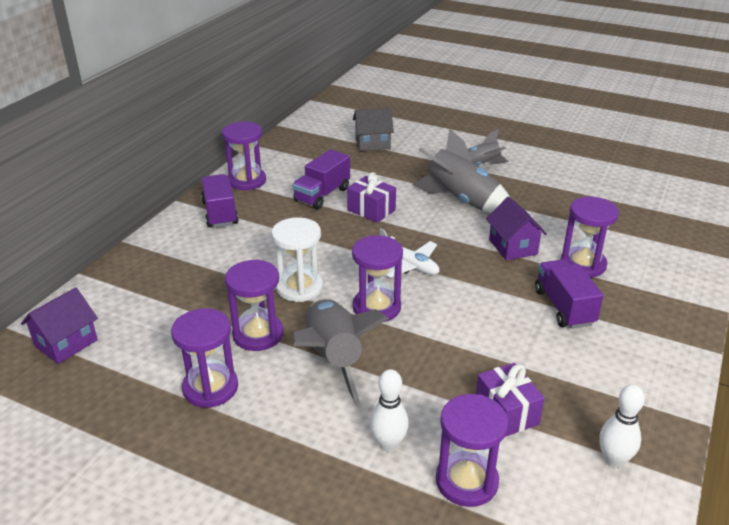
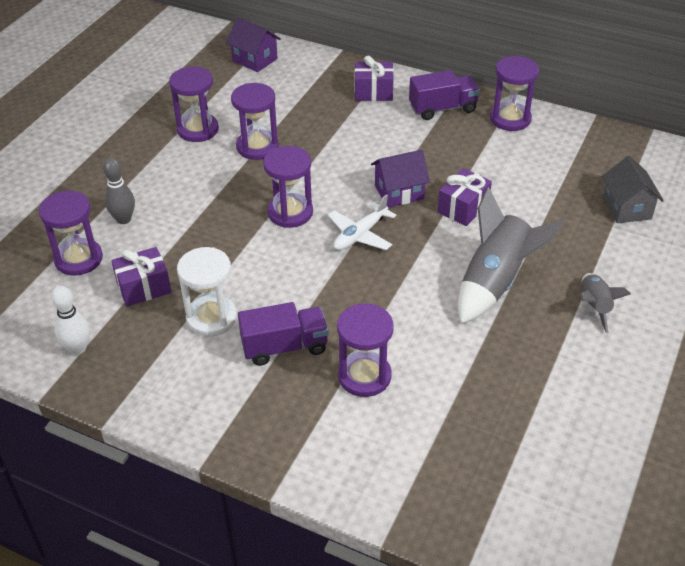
camera: 90 degrees right, 10 degrees up
(176, 253) = (373, 92): none -> purple gift
(299, 287) = (321, 165): white hourglass -> white hourglass (211, 318)
(322, 195) = (490, 172): purple truck -> none
(333, 359) = (222, 189): grey rocket -> none
(388, 444) = (123, 219): white bowling pin -> grey bowling pin
(513, 247) = (397, 318): purple house -> purple house (399, 192)

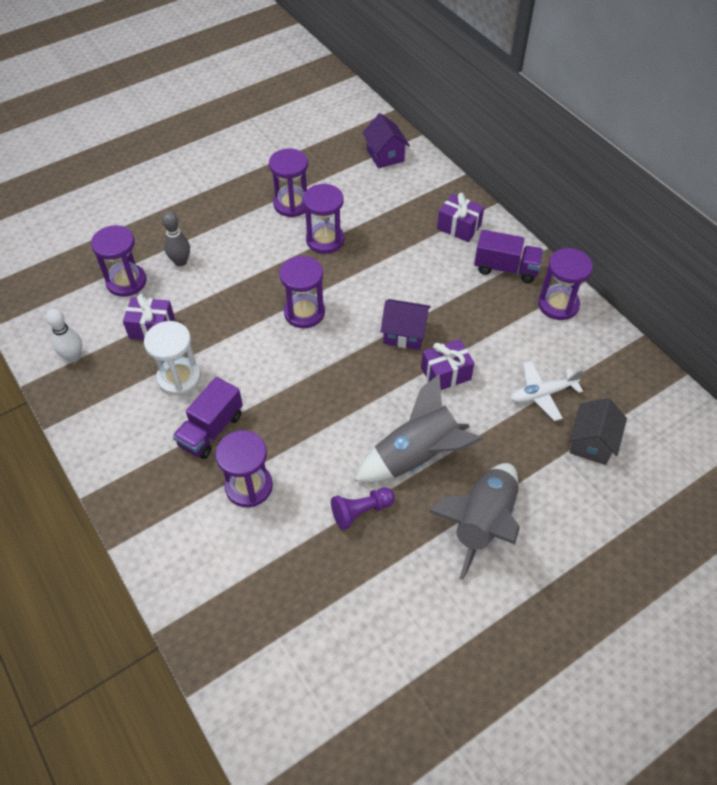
camera: 30 degrees right, 10 degrees up
(284, 347) = (211, 430): purple truck -> purple truck turned 105 degrees clockwise
(360, 235) = (342, 359): white plane -> white plane (542, 394)
(485, 347) = (361, 511): none -> purple pawn
(594, 306) = (481, 523): grey rocket -> grey rocket, size x1.82

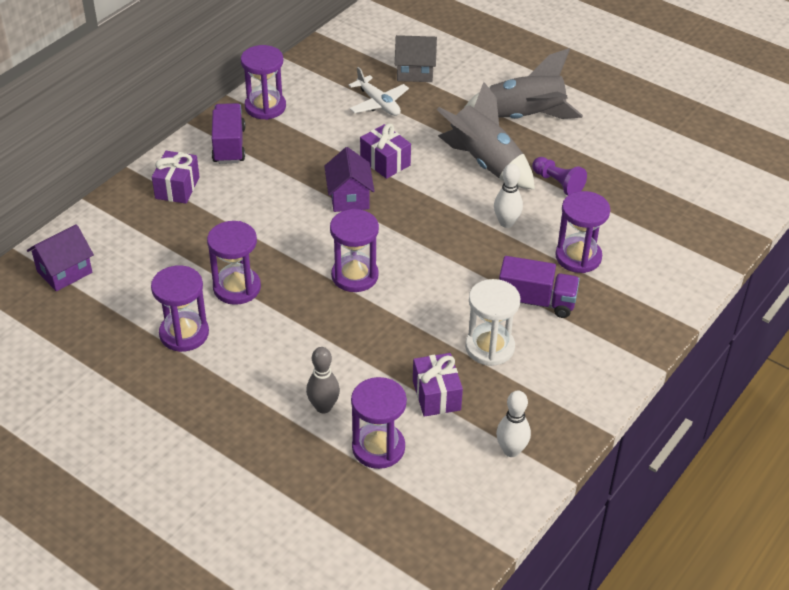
camera: 110 degrees left, 10 degrees down
(321, 443) = (506, 223): none -> white bowling pin

